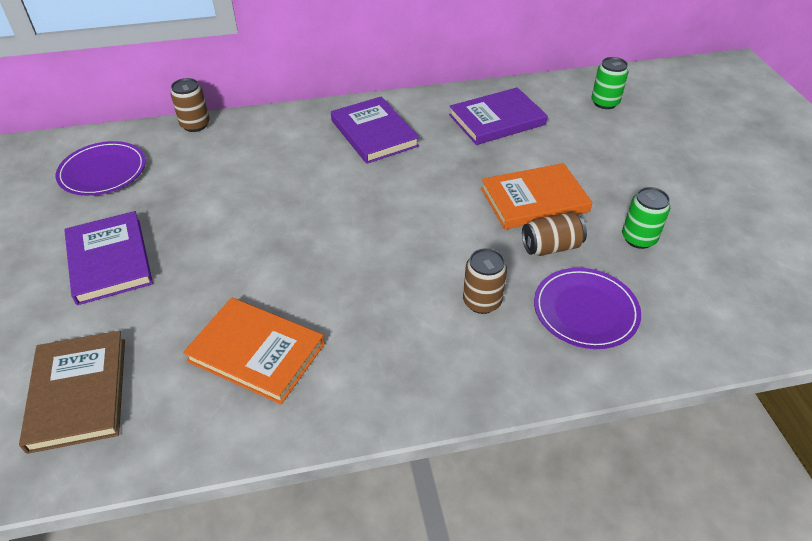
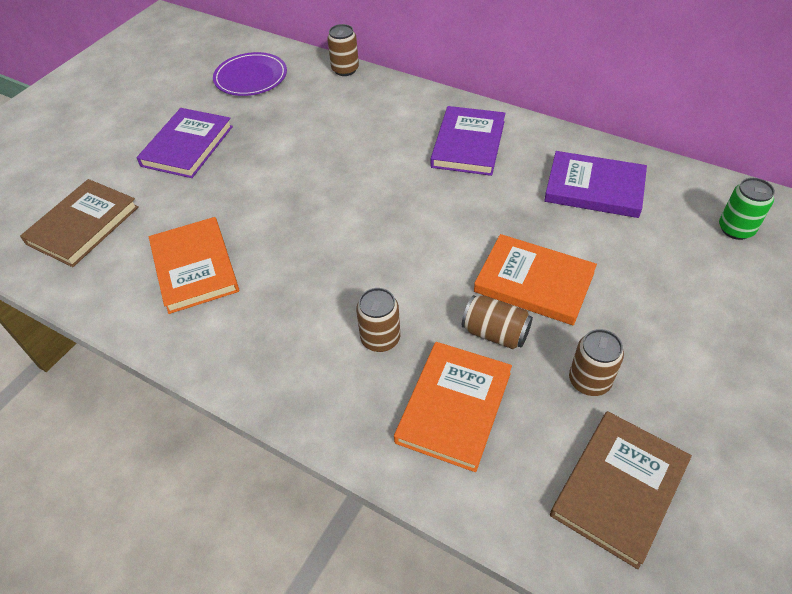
camera: 45 degrees right, 5 degrees up
(585, 310) = (454, 407): purple plate -> orange book
(638, 238) = (589, 381): green can -> brown can
(727, 288) = (619, 488): none -> brown book

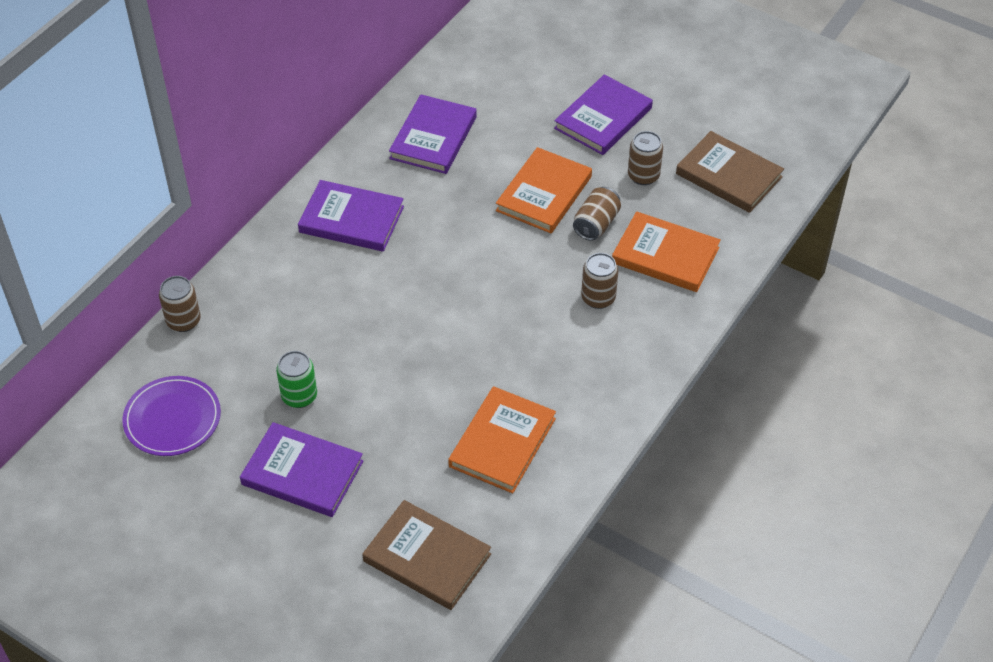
camera: 90 degrees left, 0 degrees up
(195, 267) = (502, 442): orange book -> orange book turned 45 degrees counterclockwise
(681, 334) = (603, 118): none -> purple book
(736, 229) = (497, 62): green can -> green can (299, 396)

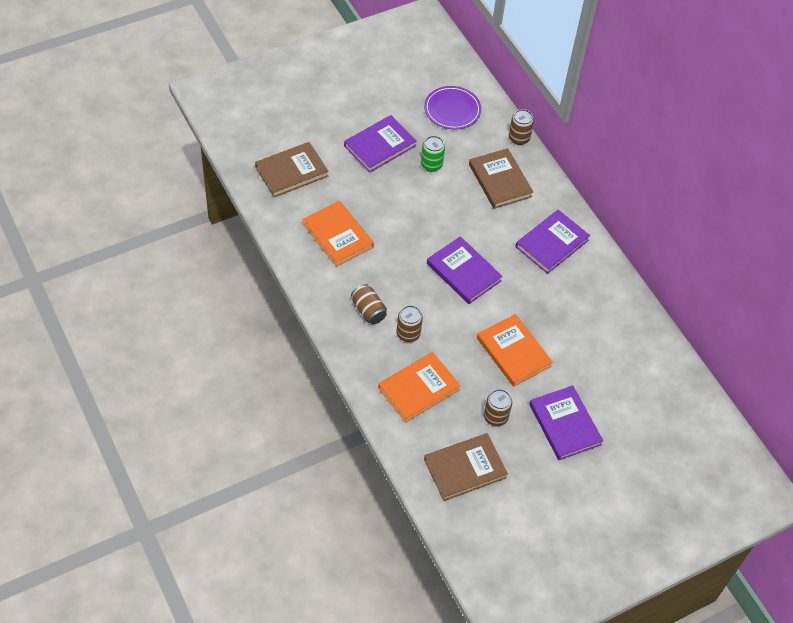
camera: 115 degrees right, 5 degrees up
(278, 310) = (500, 180): none -> brown book
(433, 137) = (601, 318): purple book -> purple book (463, 272)
(596, 224) = (469, 366): brown can -> brown can (368, 310)

